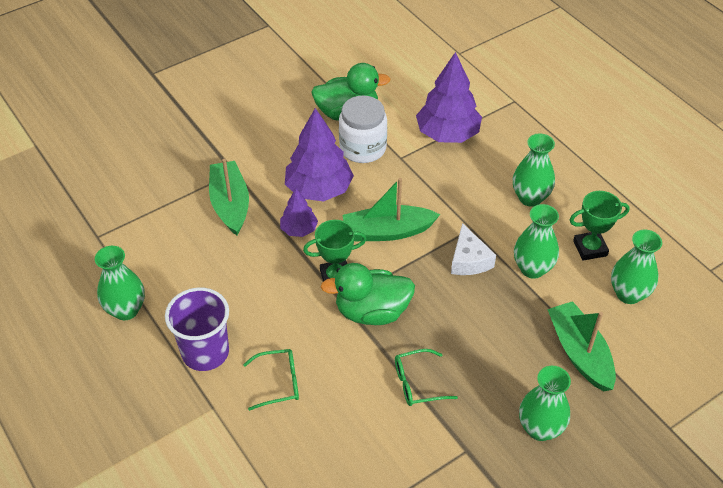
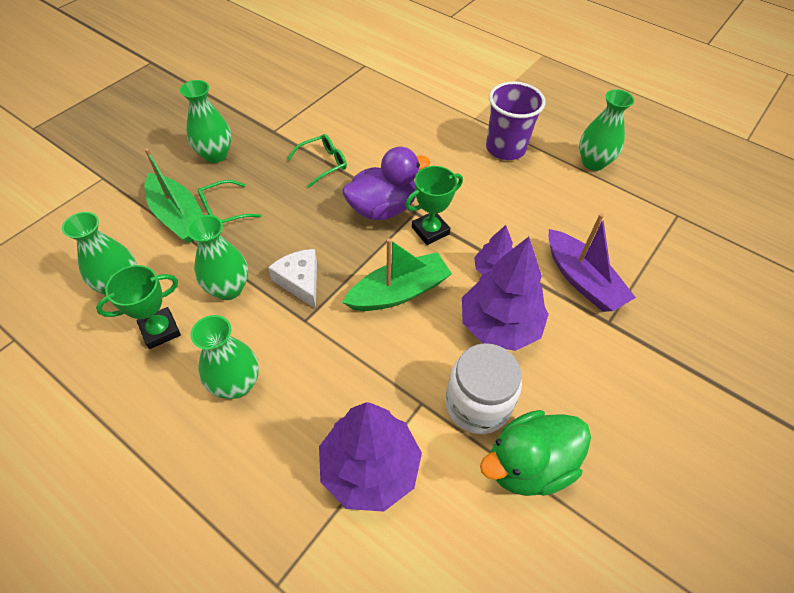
camera: 160 degrees right, 5 degrees up
(230, 204) = (582, 280): green boat -> purple boat
(279, 383) = (435, 141): green glasses -> green glasses (223, 211)
(372, 312) = (382, 208): green duck -> purple duck

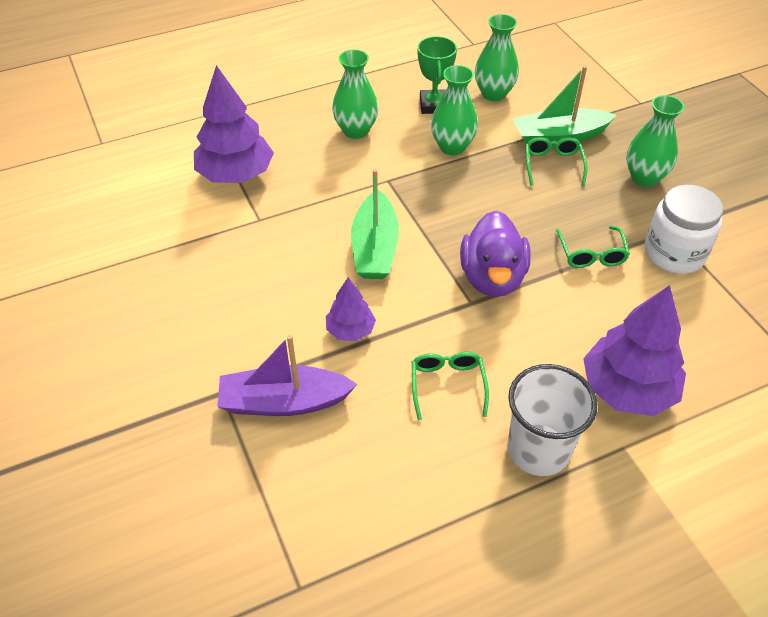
camera: 120 degrees right, 5 degrees down
(300, 281) = (431, 189): white cheese -> none
(430, 231) = (436, 303): green trophy -> none
(477, 404) = (229, 251): white jar -> white jar (674, 253)
(495, 200) = (447, 385): none -> green glasses
(499, 325) = (287, 302): purple tree -> purple tree (627, 389)
(505, 148) = (538, 449): purple cup -> white cup
(528, 465) = (159, 257): green duck -> none
(593, 163) = (455, 547): green vase -> none

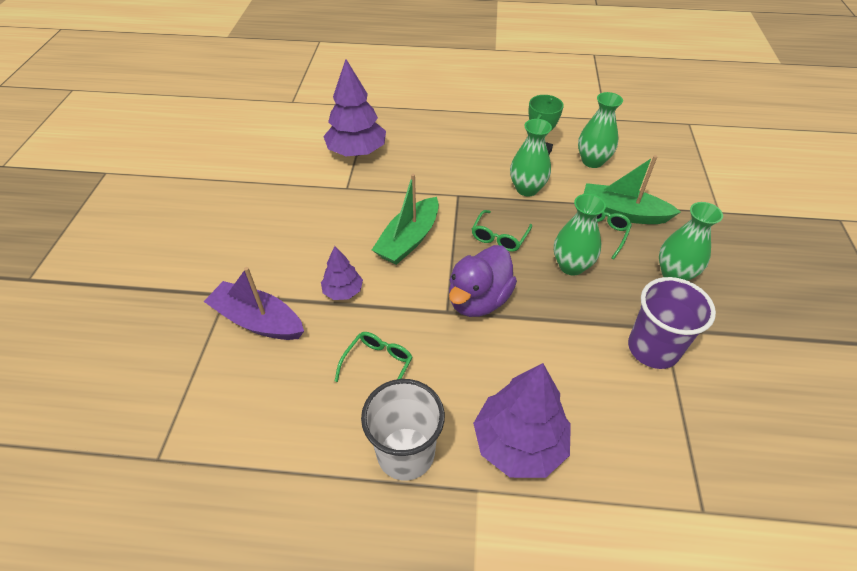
camera: 30 degrees right, 0 degrees up
(356, 131) = (463, 151): green vase -> green vase (571, 266)
(591, 254) = (576, 317): green glasses -> green glasses (499, 237)
(674, 253) = (653, 348): white jar -> purple cup

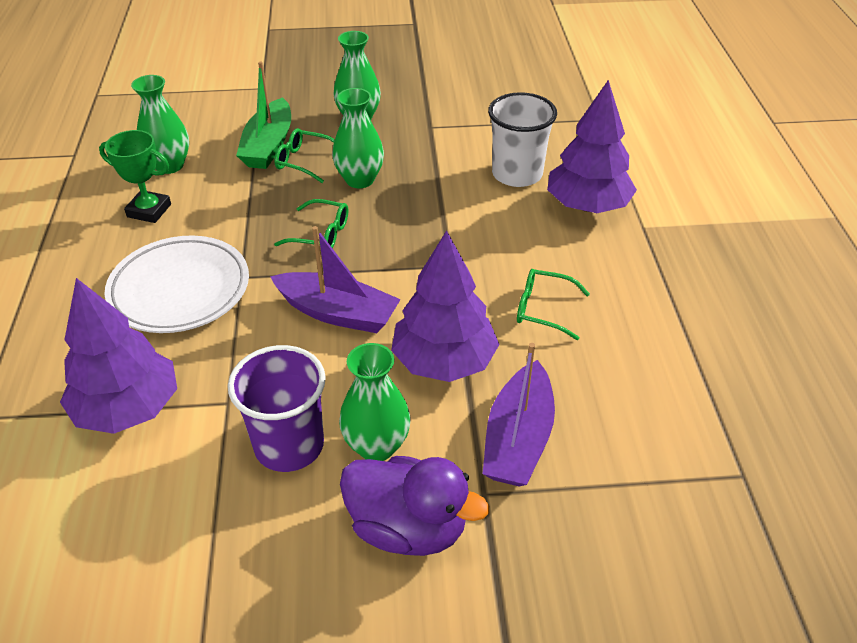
camera: 100 degrees left, 5 degrees down
(343, 291) = (444, 361): purple tree -> purple tree, size x1.86
(405, 453) = (632, 274): white cup -> white cup (517, 174)
(409, 240) = (338, 313): green boat -> purple boat
(450, 168) = (180, 290): none -> white plate
(478, 300) = (426, 243): purple duck -> purple duck (408, 528)
(527, 189) = (227, 216): green vase -> green vase (376, 446)
(653, 348) = (456, 134): purple cup -> purple cup (289, 445)

